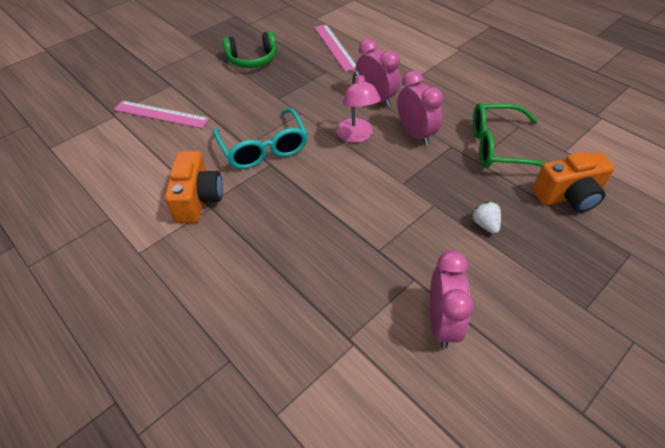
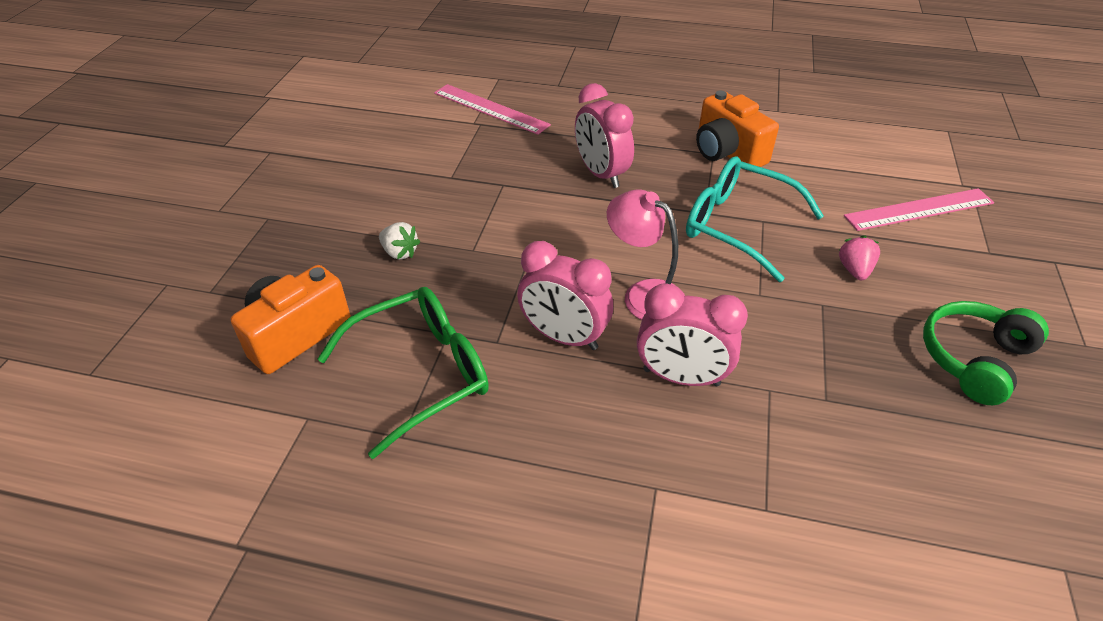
camera: 145 degrees right, 5 degrees down
(242, 104) = (854, 270): none -> pink strawberry
(335, 47) = (893, 478): pink ruler -> pink ruler (490, 109)
(442, 323) = (407, 158): pink clock -> pink clock (601, 174)

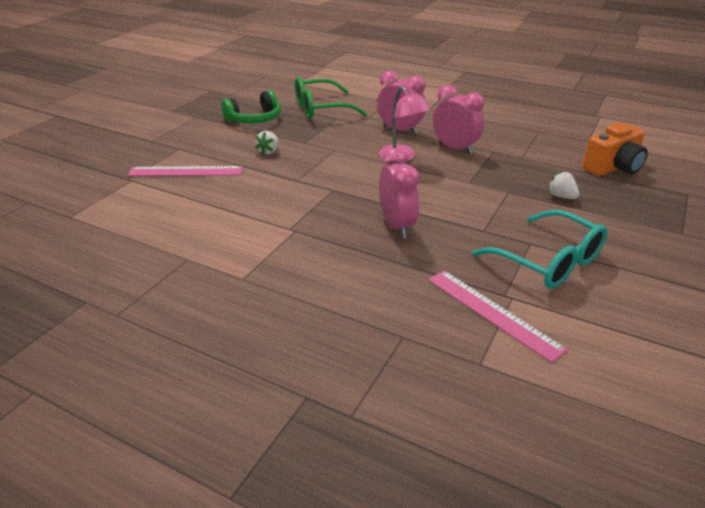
camera: 165 degrees left, 10 degrees down
(422, 373) = (533, 146): green glasses -> green glasses (320, 109)
(727, 153) = (277, 227): orange camera -> none
(737, 225) = (317, 179): turquoise glasses -> turquoise glasses (549, 262)
(854, 270) = (269, 151): pink strawberry -> white strawberry

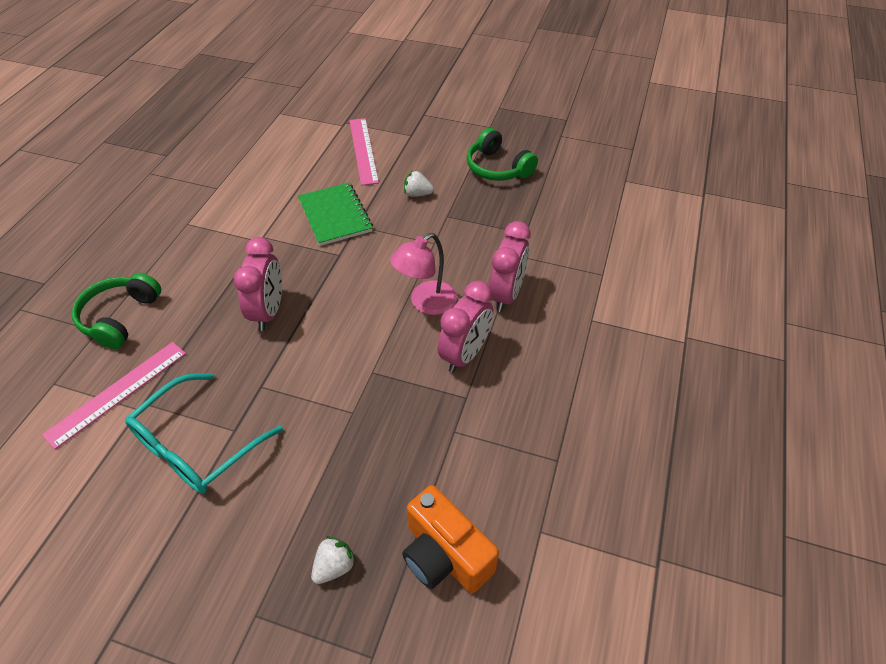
camera: 80 degrees right, 15 degrees up
(277, 189) = (335, 215): none -> green notebook
(320, 109) = (547, 214): green glasses -> none
(385, 319) = (120, 317): none -> green headphones
(397, 226) = (268, 312): pink clock -> pink clock turned 60 degrees counterclockwise
(561, 196) = (344, 472): white strawberry -> white strawberry (334, 566)

